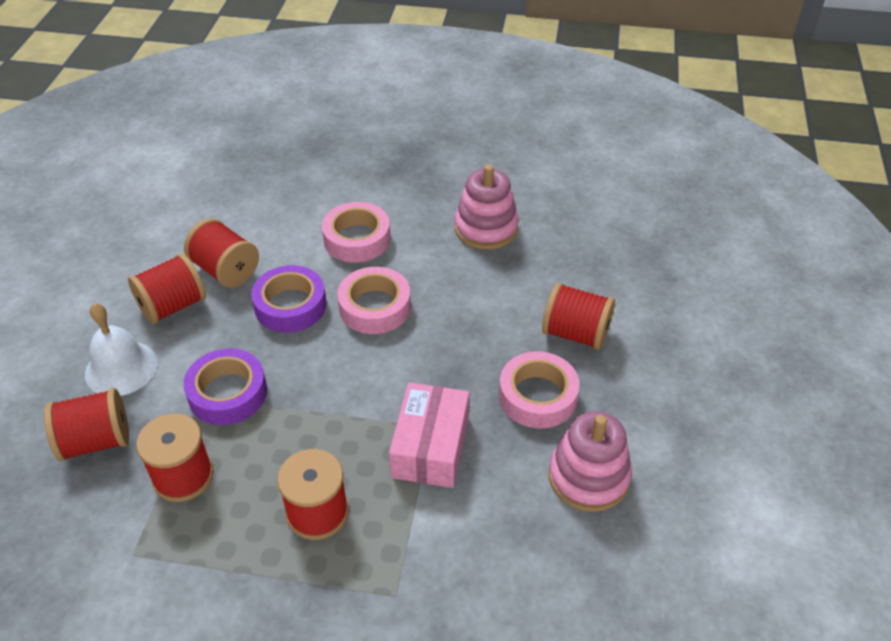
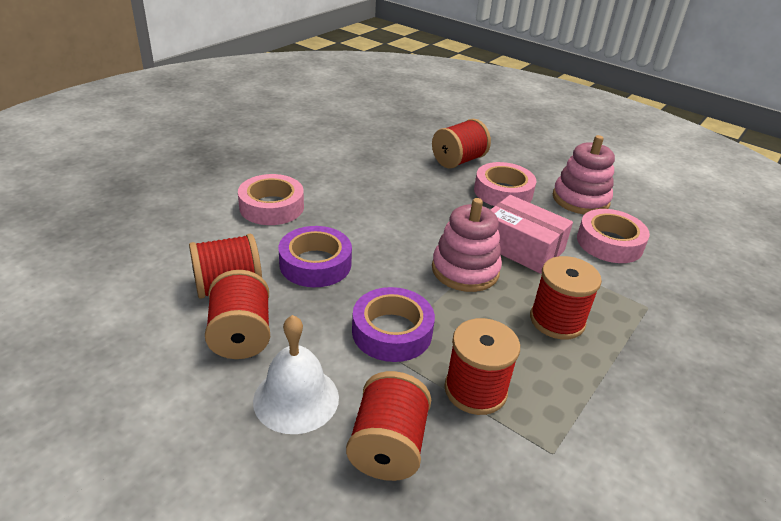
camera: 65 degrees left, 10 degrees down
(375, 307) = (359, 224): pink tape -> pink tape (609, 243)
(486, 228) = (326, 154): pink stacking toy -> pink stacking toy (465, 270)

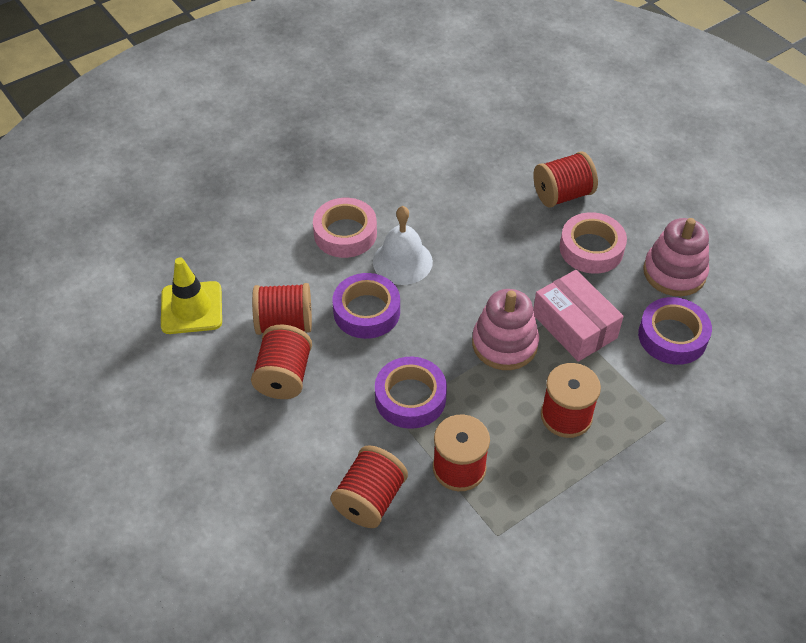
camera: 20 degrees right, 15 degrees up
(114, 288) = (191, 308): none -> yellow traffic cone
(296, 398) = (312, 444): white bell -> white bell (402, 261)
(609, 243) = (672, 336): pink tape -> purple tape

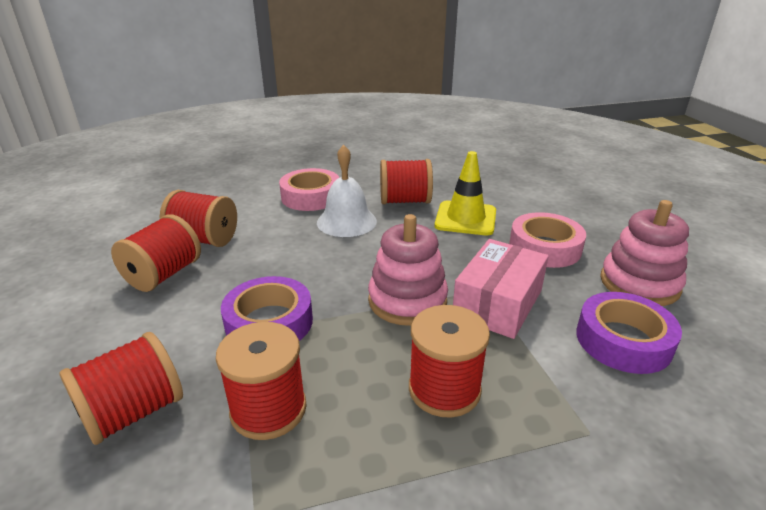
camera: 20 degrees right, 20 degrees down
(191, 308) = (140, 214): yellow traffic cone -> yellow traffic cone (465, 218)
(366, 311) = (285, 246): purple tape -> none
(562, 195) = (530, 208): red spool -> red spool (405, 201)
(574, 326) = (498, 303): pink box -> pink box turned 45 degrees clockwise

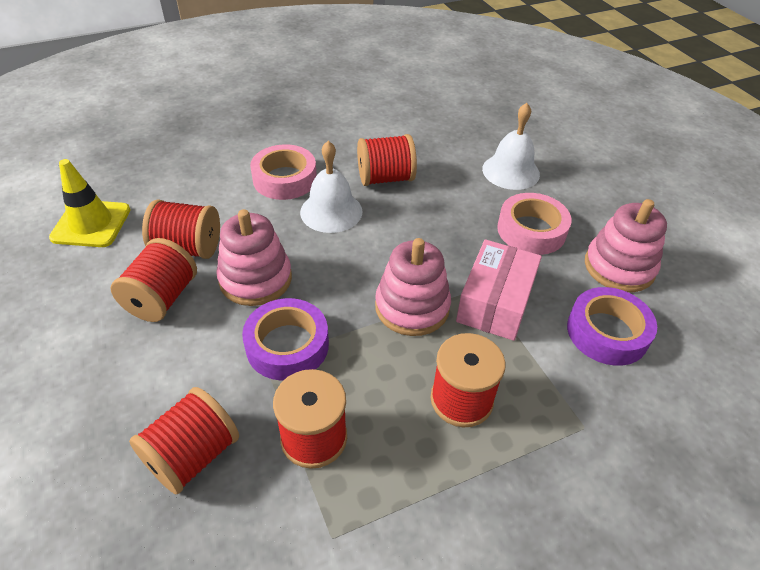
camera: 10 degrees left, 15 degrees up
(257, 266) = (255, 279): none -> pink stacking toy
(465, 218) = (451, 198): yellow traffic cone -> yellow traffic cone (91, 224)
(529, 202) = (511, 171): none -> white bell

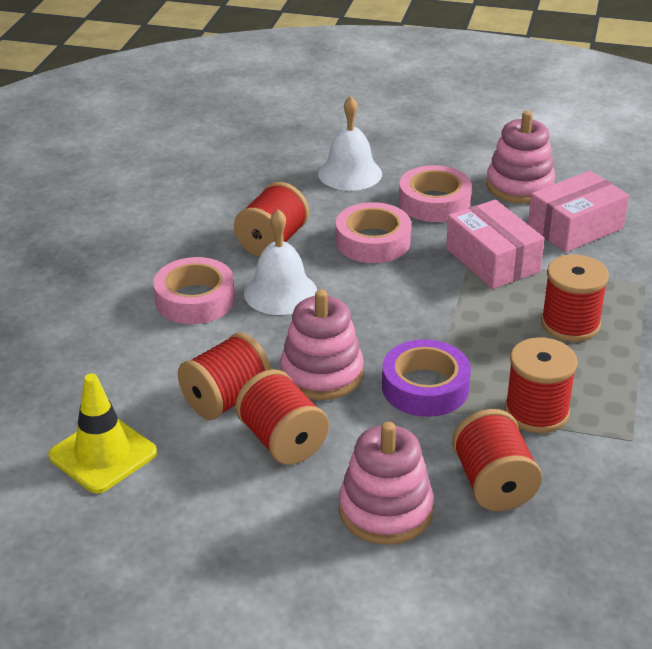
camera: 50 degrees left, 10 degrees down
(412, 307) = (452, 303): pink stacking toy -> pink stacking toy (385, 510)
(441, 224) = (373, 241): none -> pink tape
(607, 332) = (575, 227): purple tape -> pink box

